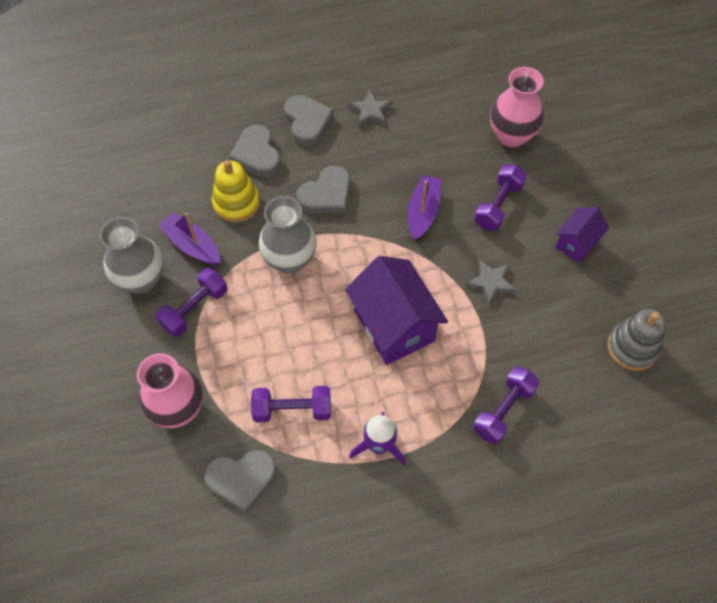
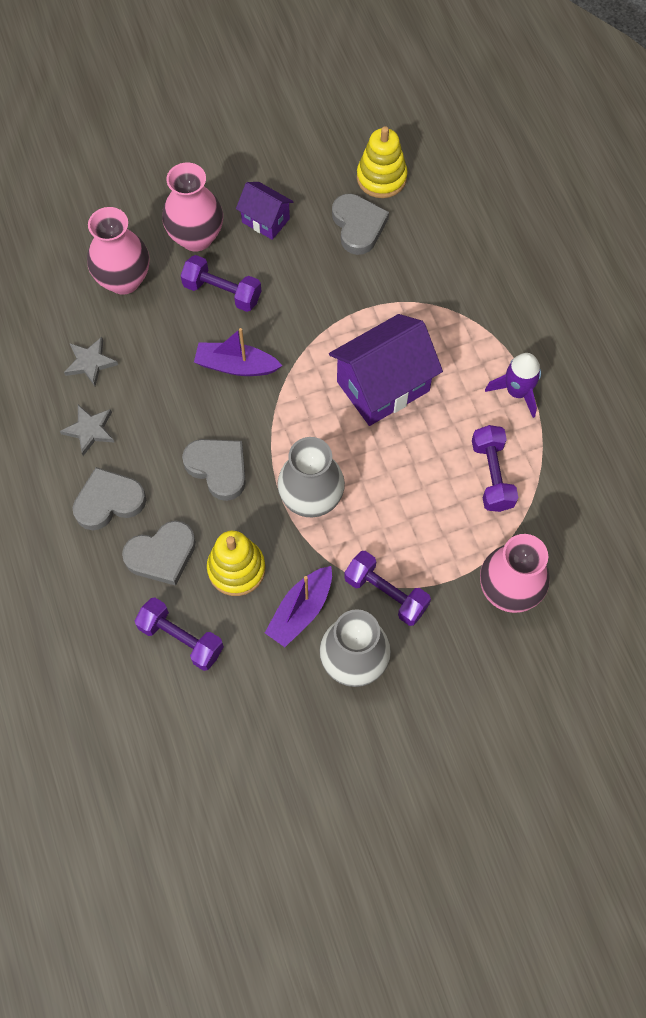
camera: 95 degrees left, 5 degrees up
(242, 479) = (574, 514): grey heart -> grey heart (358, 226)
(491, 282) = (320, 298): grey star -> grey star (90, 362)
(503, 410) = (463, 285): purple dumbbell -> purple dumbbell (181, 639)
(556, 188) = (196, 237): none -> pink vase
(632, 347) = (381, 178): grey stacking toy -> yellow stacking toy

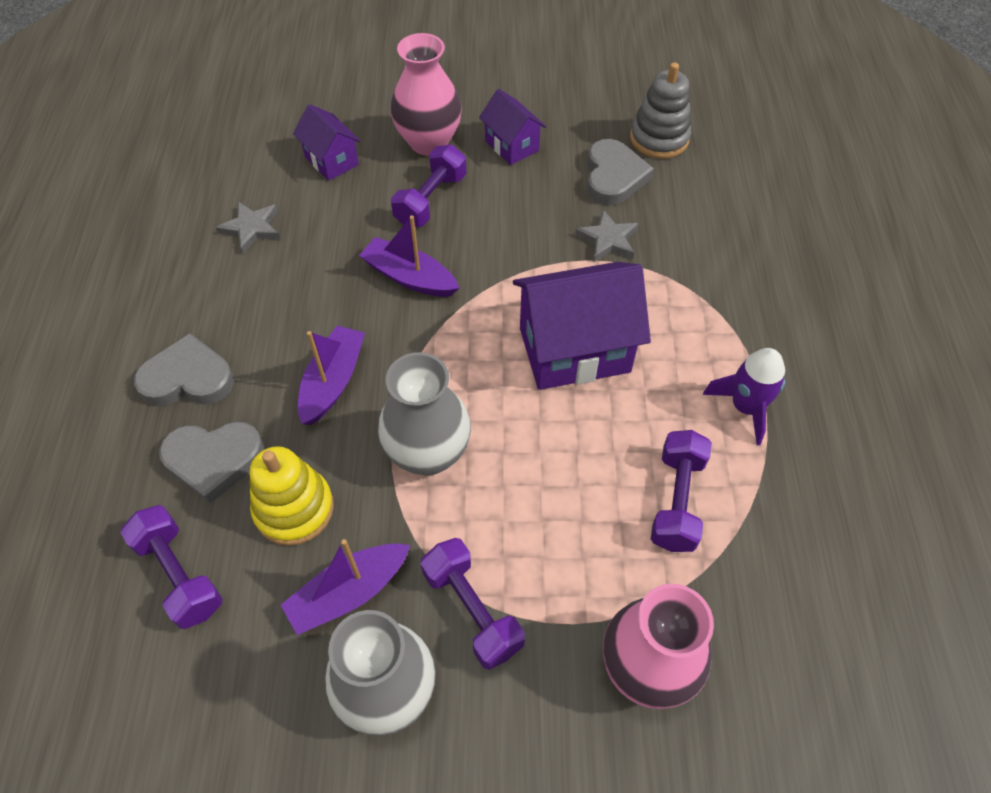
camera: 20 degrees right, 10 degrees down
(90, 430) = (211, 295): grey star -> grey star (608, 239)
(124, 280) = (331, 161): pink vase -> purple house
(218, 468) = (333, 382): grey heart -> purple boat
(222, 292) = (431, 200): purple dumbbell -> purple dumbbell turned 75 degrees clockwise
(381, 178) = (659, 138): yellow stacking toy -> grey stacking toy

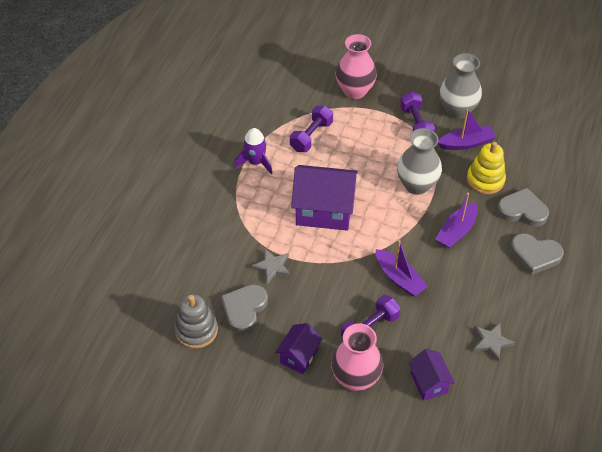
camera: 160 degrees left, 5 degrees down
(179, 575) = (539, 169): purple dumbbell -> none
(511, 146) = (299, 356): purple house -> purple house turned 45 degrees clockwise

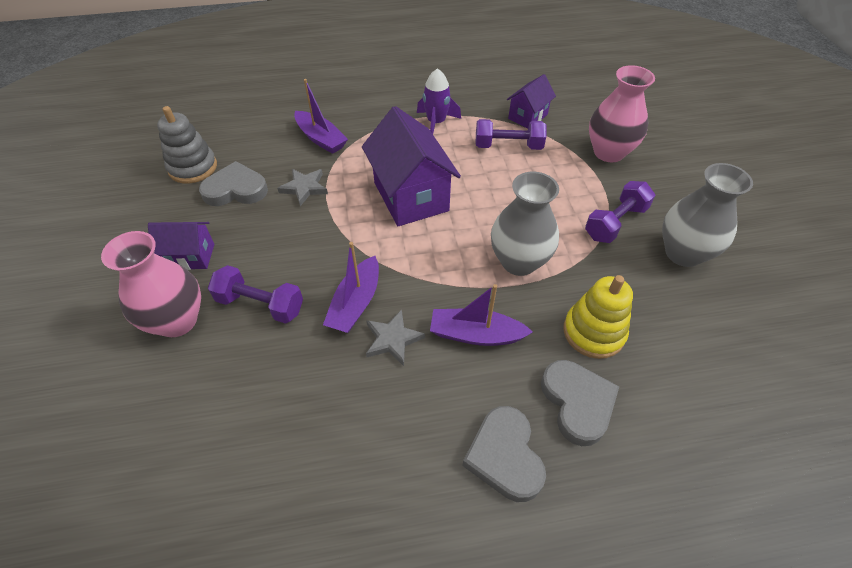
camera: 60 degrees right, 0 degrees up
(429, 383) = (197, 405): purple house -> purple house (528, 117)
(466, 143) = (636, 285): purple boat -> purple boat (321, 139)
(491, 342) = (302, 459): grey star -> grey star (392, 339)

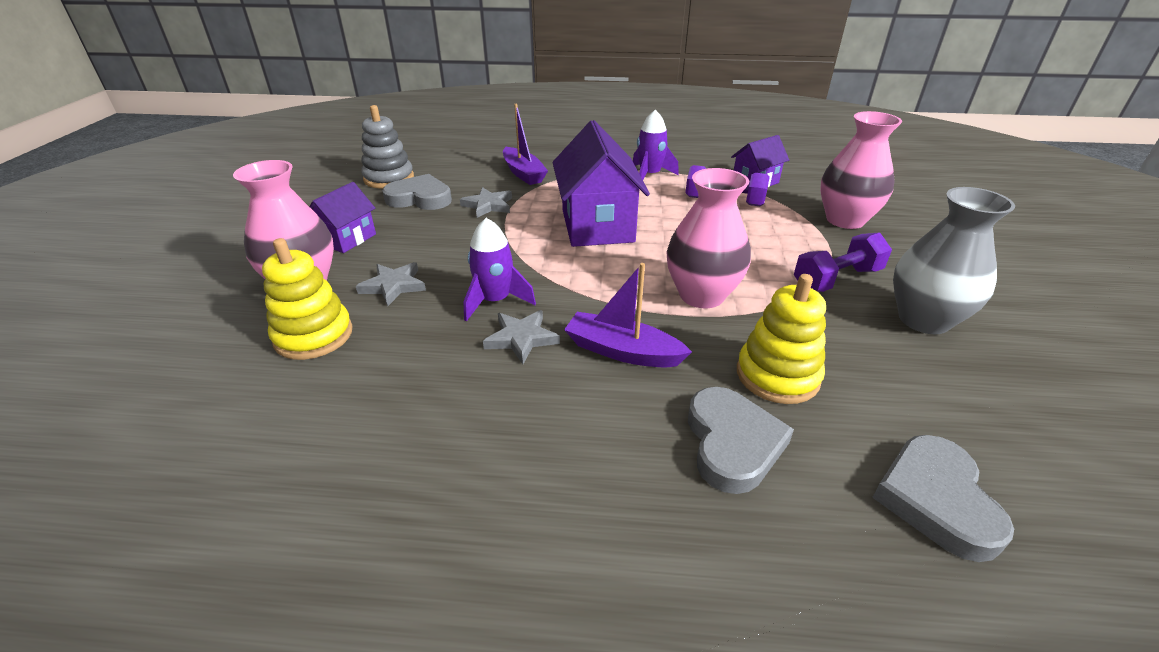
camera: 15 degrees right, 15 degrees down
(190, 256) = (347, 239): purple house -> purple house turned 75 degrees counterclockwise
(216, 376) = (313, 336): none -> yellow stacking toy
(260, 304) = (393, 286): purple dumbbell -> grey star
(356, 303) = (495, 301): purple boat -> purple rocket
(504, 456) = (611, 479): grey heart -> grey heart (936, 499)
(519, 261) = (701, 295): grey vase -> pink vase

